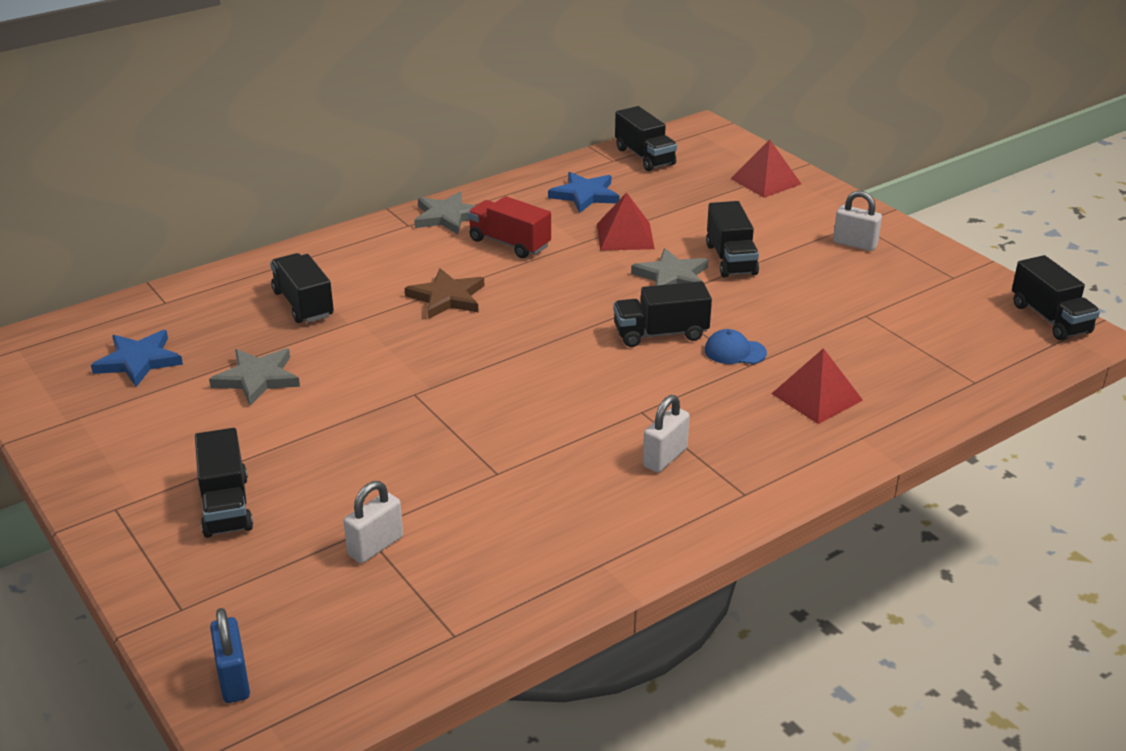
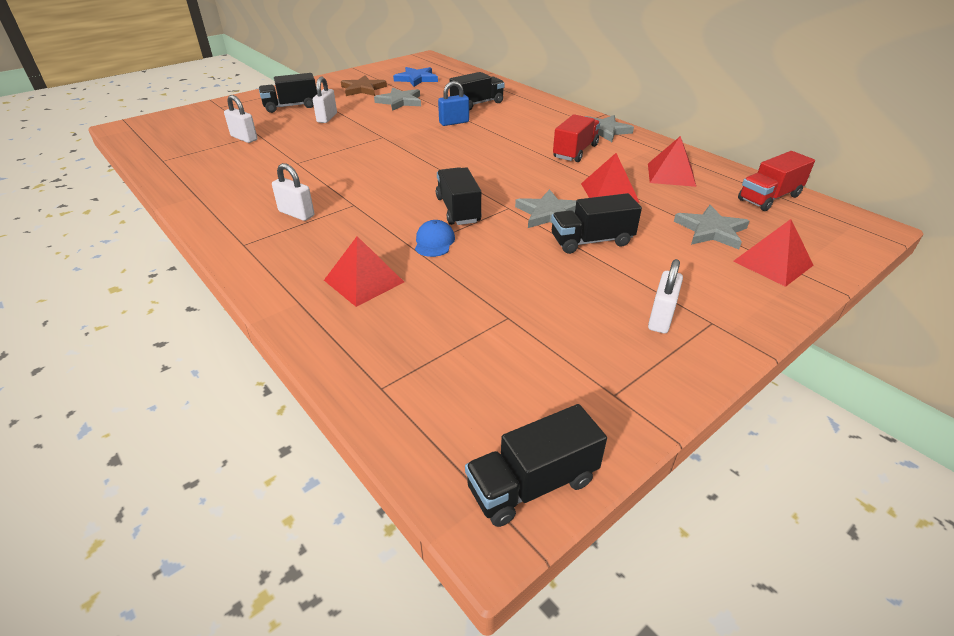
camera: 85 degrees right, 5 degrees up
(233, 679) = (166, 120): blue padlock -> blue padlock (454, 122)
(308, 456) = (327, 118): none -> white padlock
(447, 297) = (494, 137): brown star -> brown star (363, 89)
(585, 195) = (671, 174): blue star -> red pyramid
(644, 157) = (769, 198): black truck -> red truck
(709, 197) = (711, 230): none -> grey star

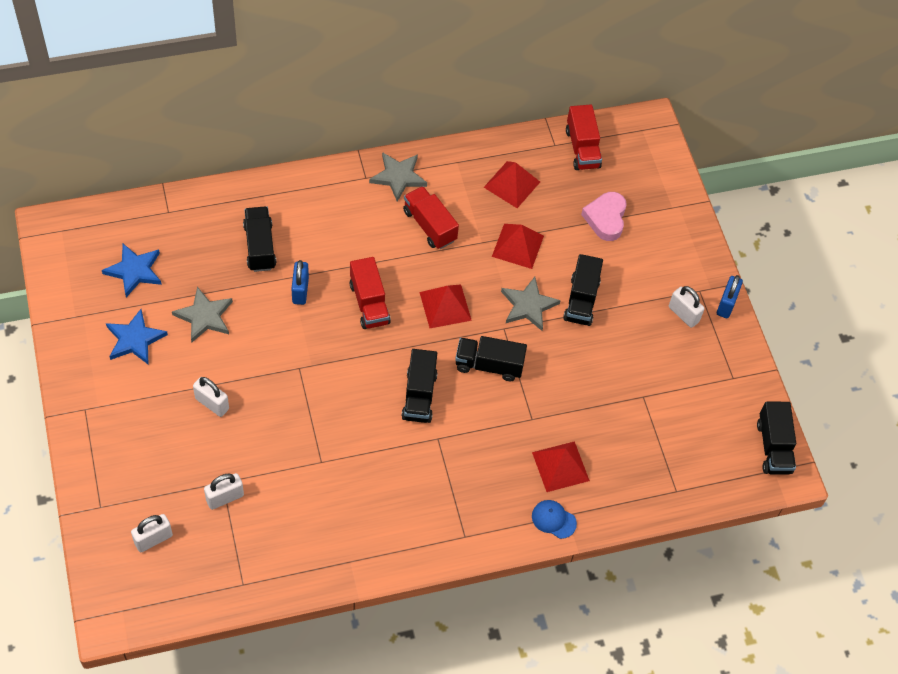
camera: 70 degrees left, 20 degrees up
(291, 106) = (149, 431): black truck -> black truck (419, 395)
(296, 214) = (431, 486): white padlock -> white padlock (153, 539)
(363, 89) = (135, 339): brown star -> blue star
(434, 242) = (530, 402): blue cap -> blue cap (553, 519)
(469, 146) = (369, 303): none -> red truck
(711, 230) = (605, 218): grey star -> pink heart
(723, 353) = (726, 304): none -> blue padlock
(773, 263) = (660, 213): red pyramid -> red pyramid (445, 306)

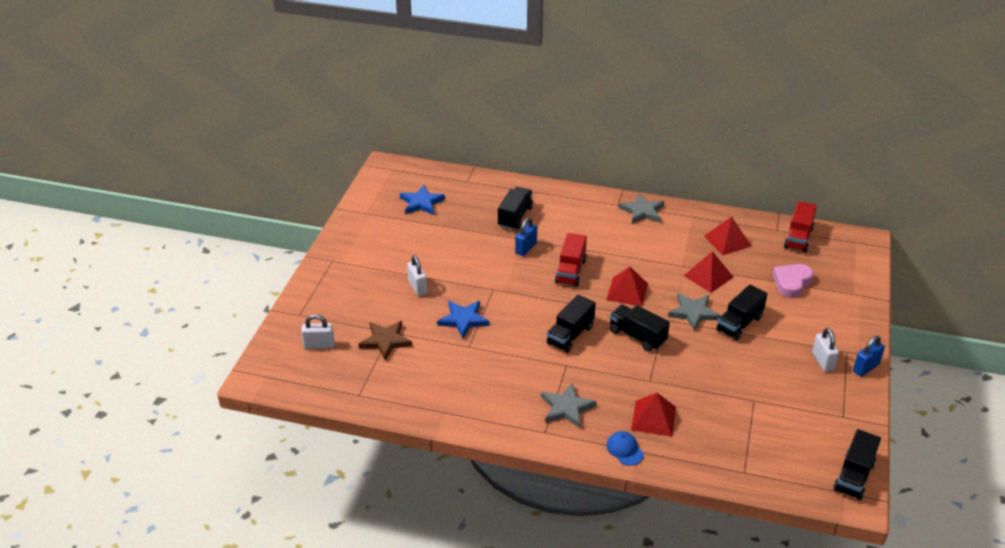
camera: 35 degrees right, 20 degrees down
(135, 339) = (393, 236): blue star -> blue star (463, 320)
(204, 316) = (449, 240): grey star -> grey star (566, 408)
(225, 498) = (385, 341): white padlock -> brown star
(429, 225) = (647, 244): red truck -> none

